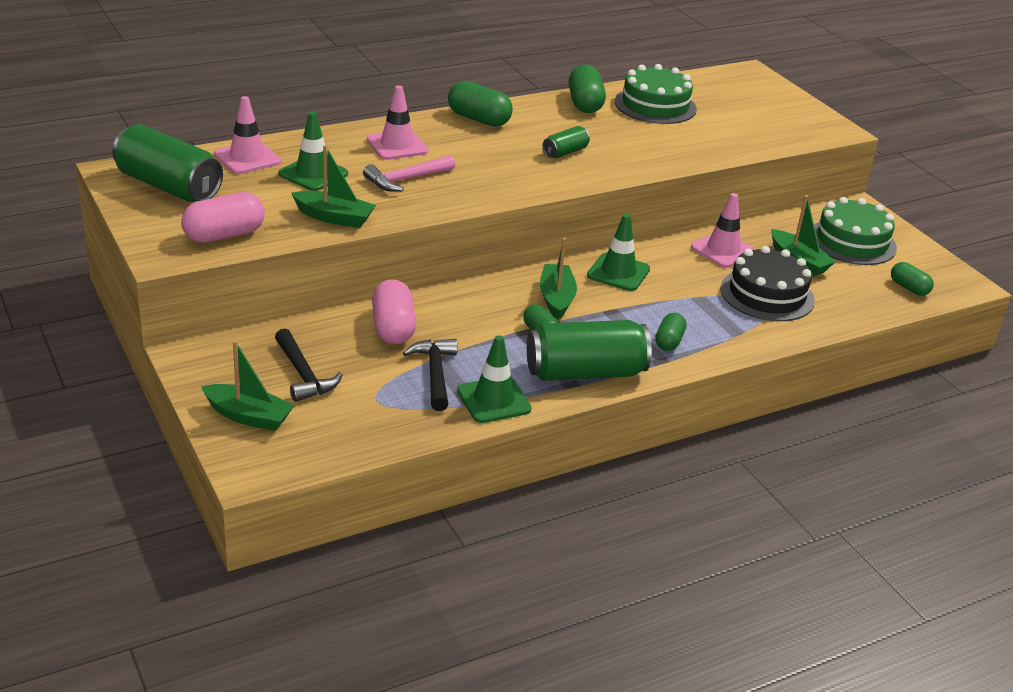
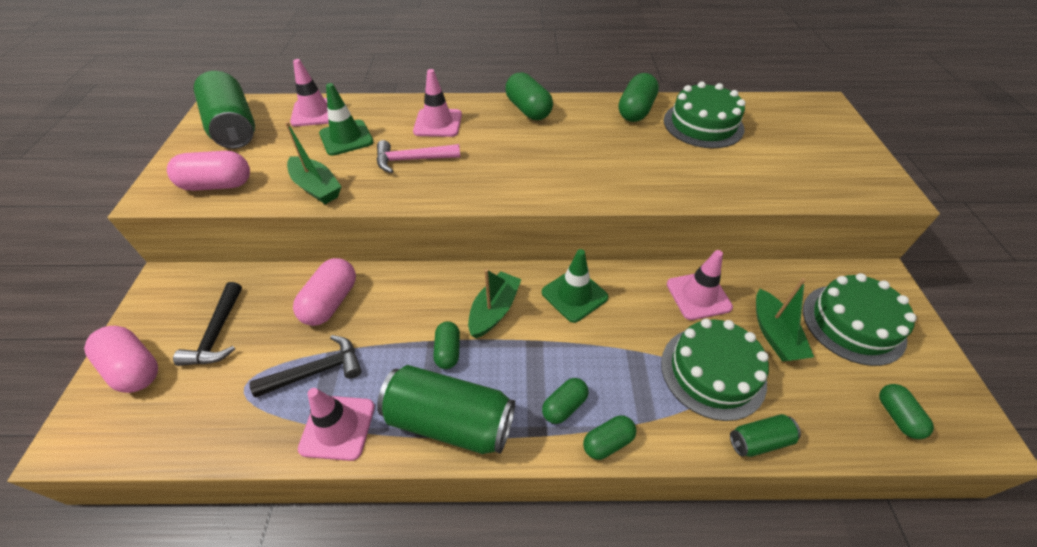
camera: 30 degrees right, 15 degrees up
(248, 416) = (134, 368): green boat -> pink capsule
(435, 374) = (317, 371): black hammer -> black hammer turned 45 degrees clockwise
(493, 400) = (338, 427): green traffic cone -> pink traffic cone
(565, 152) = (577, 160): green can -> green can (759, 441)
(718, 352) = (607, 442): none -> green capsule
(767, 294) = (712, 372): black cake -> green cake

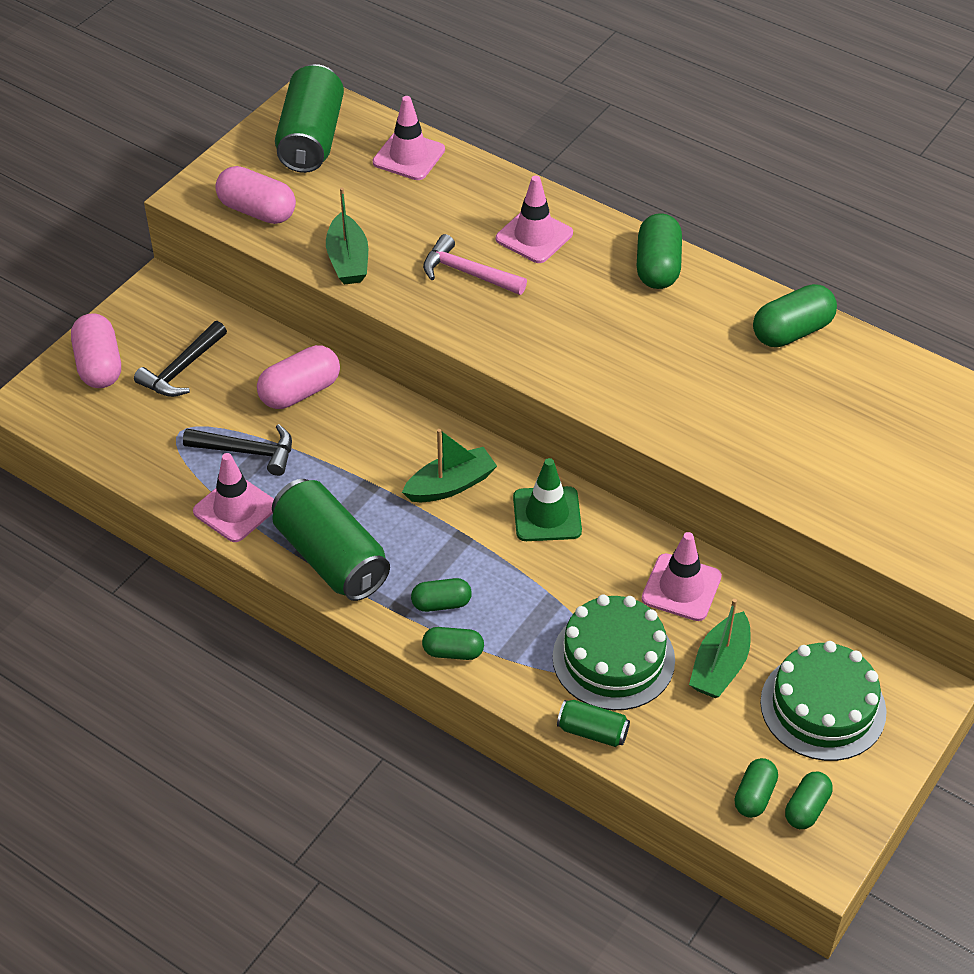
camera: 35 degrees right, 0 degrees up
(346, 138) = (419, 209): green traffic cone -> none
(448, 351) = (375, 498): green capsule -> green capsule (806, 808)
(703, 124) = (857, 391): green cake -> none

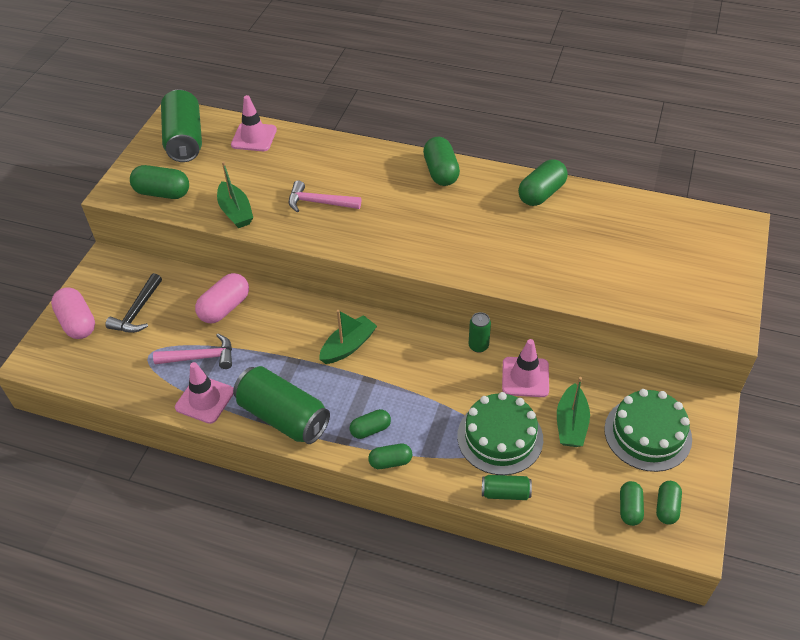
camera: 15 degrees left, 0 degrees up
(247, 452) = (201, 357): black hammer -> pink hammer
(257, 211) = (162, 193): pink capsule -> green capsule
(534, 236) = (354, 170): pink traffic cone -> none
(547, 514) = (419, 350): green traffic cone -> none
(632, 529) = (478, 346): none -> green can

